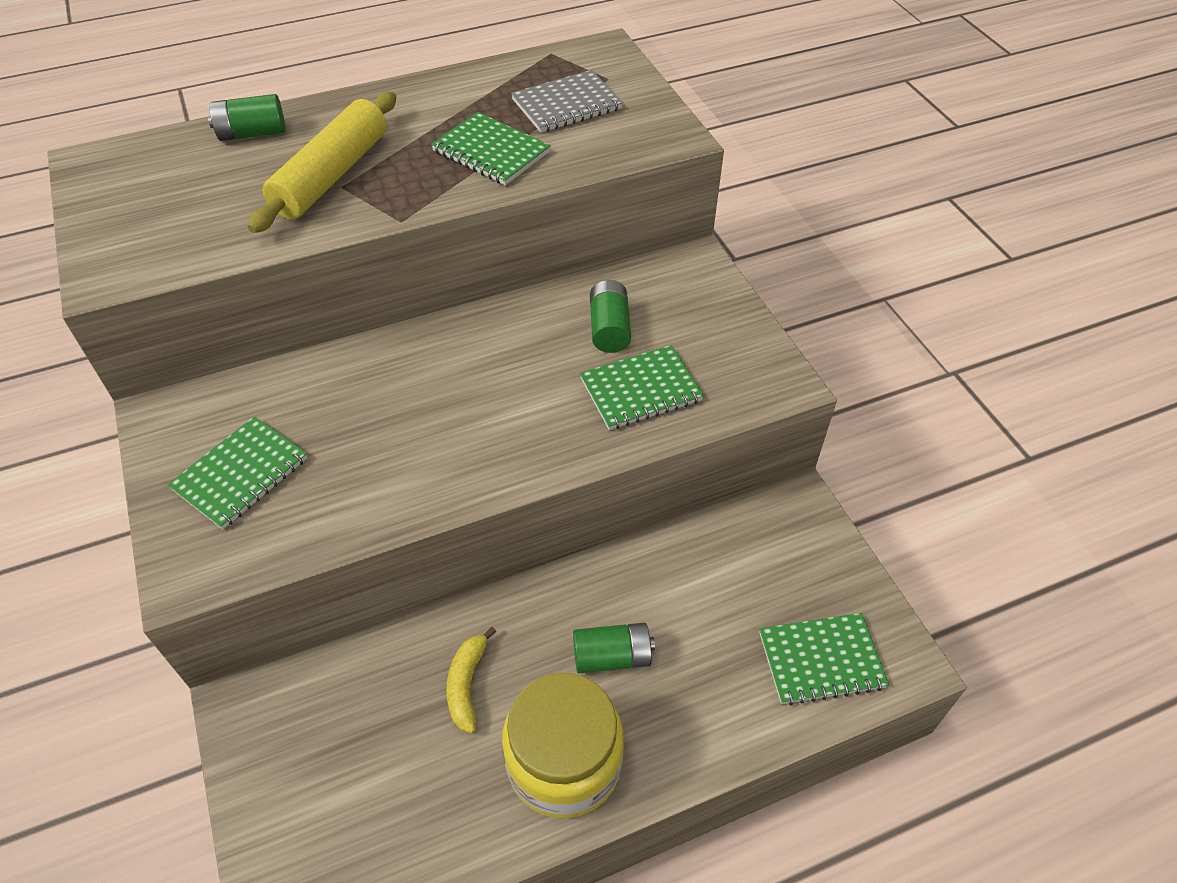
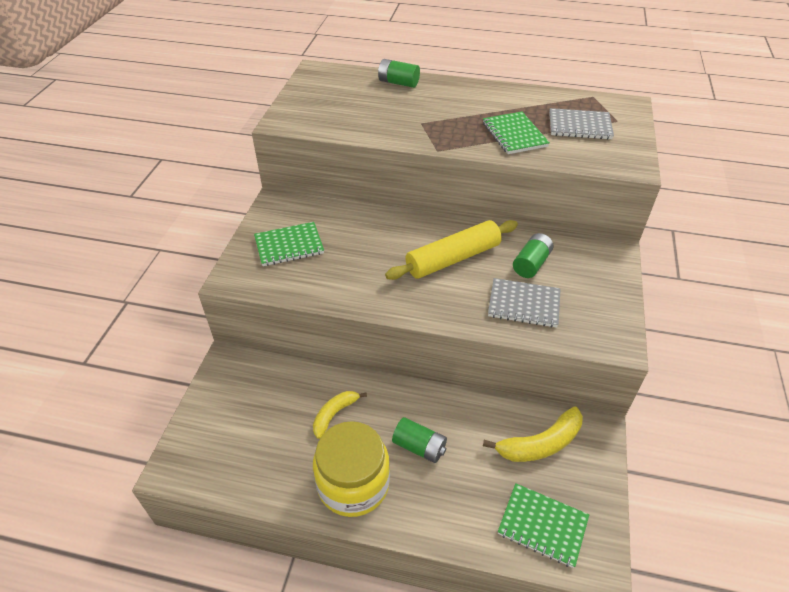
camera: 35 degrees right, 5 degrees down
(331, 175) = (420, 116): yellow rolling pin -> yellow rolling pin (453, 258)
(641, 390) = (524, 304): green notebook -> grey notebook
(749, 560) = (540, 444): none -> yellow banana

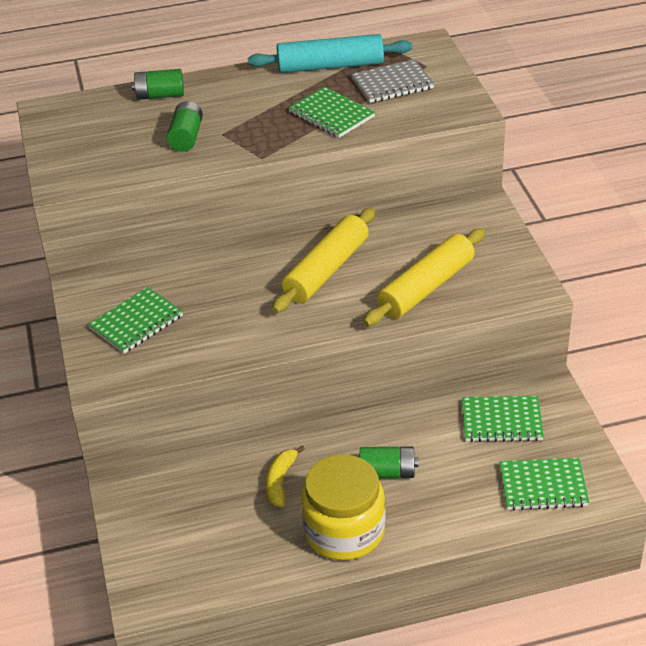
camera: 25 degrees left, 5 degrees down
(524, 304) = (426, 287): grey notebook -> yellow rolling pin
(531, 264) = (409, 246): green battery -> green battery (186, 137)
(538, 98) = (330, 66): none -> turquoise rolling pin
(540, 444) = (501, 421): yellow banana -> green notebook

